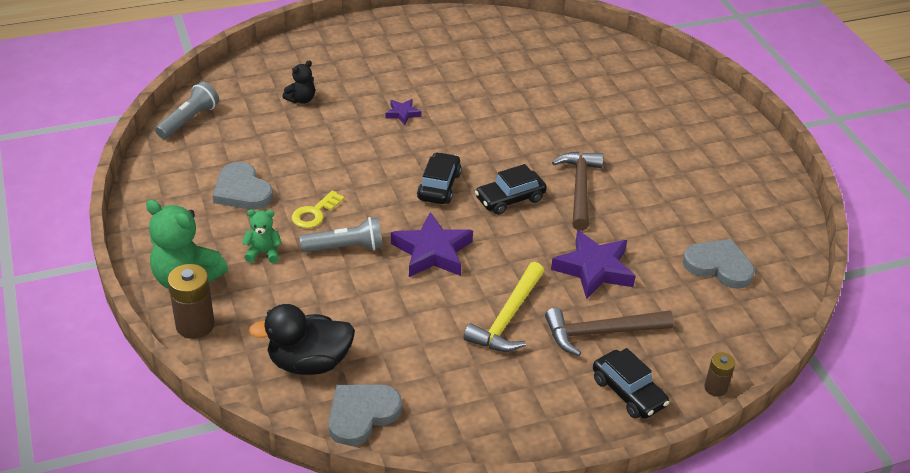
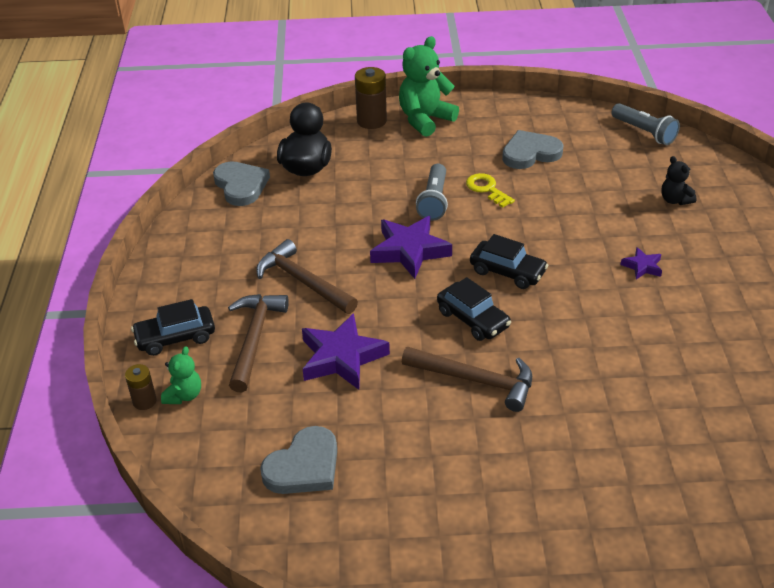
camera: 110 degrees right, 0 degrees up
(263, 253) = (442, 157): green teddy bear -> green teddy bear (184, 395)
(507, 318) = (303, 281): yellow hammer -> brown hammer
(510, 199) = (473, 319): black car -> black car turned 150 degrees clockwise

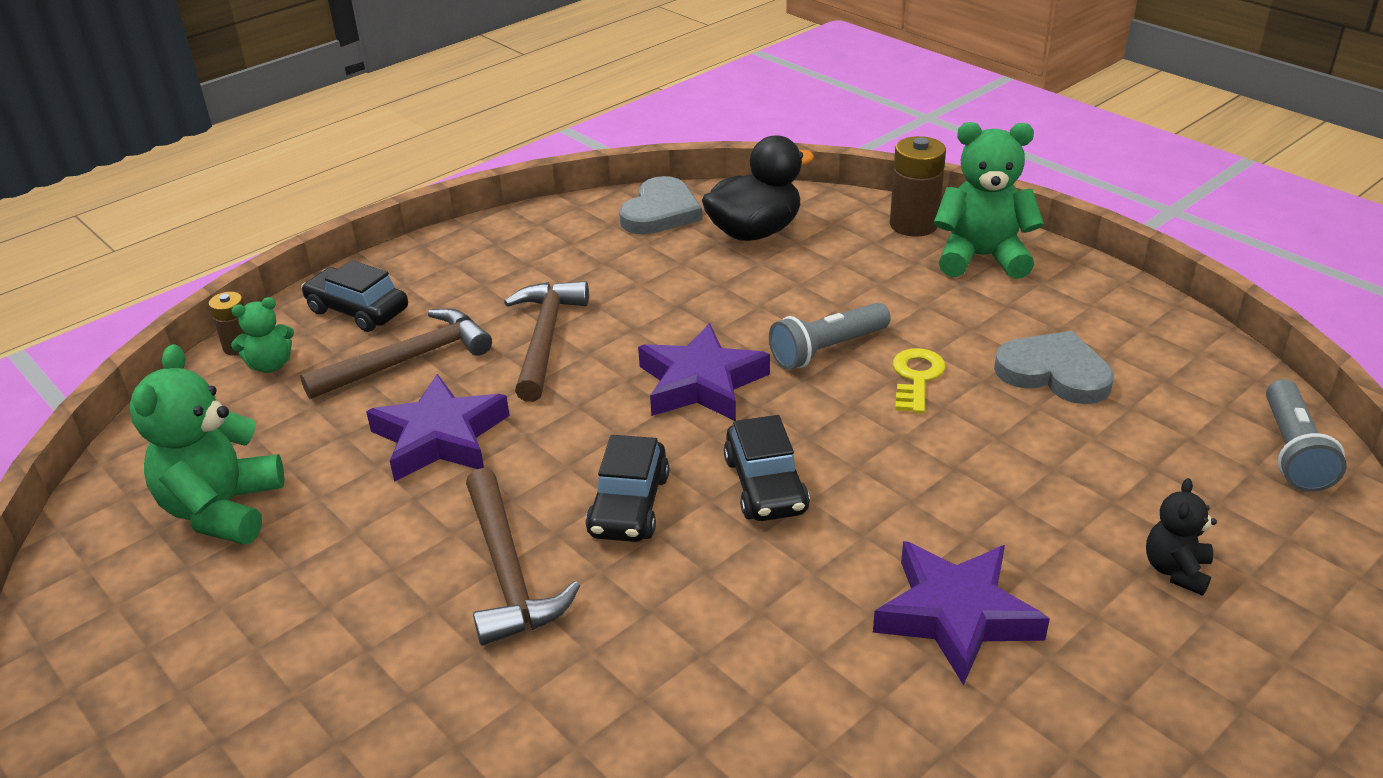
camera: 50 degrees right, 5 degrees down
(304, 466) = (223, 510): grey heart -> green teddy bear
(642, 266) = (956, 615): purple star -> purple star, size x2.01

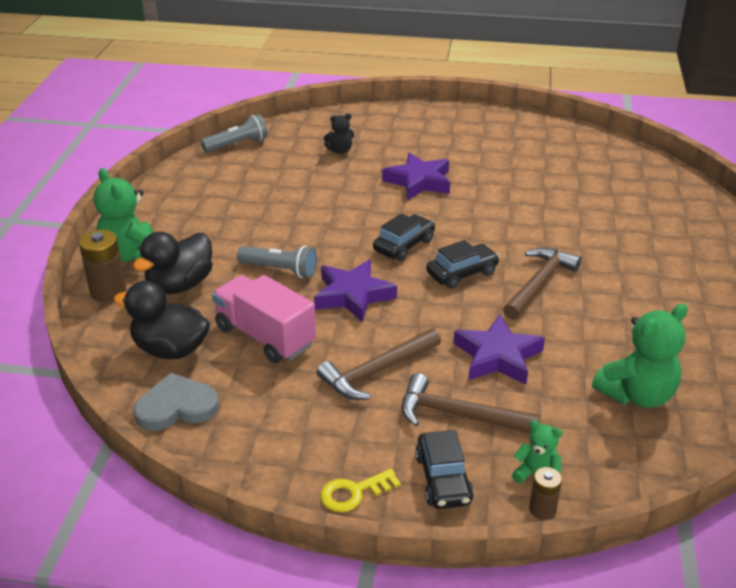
camera: 130 degrees left, 0 degrees up
(702, 292) = (265, 336): none -> pink truck
(875, 270) = (180, 285): none -> black duck
(916, 378) = (277, 237): yellow key -> yellow key (354, 493)
(1054, 373) = (233, 204): grey heart -> none

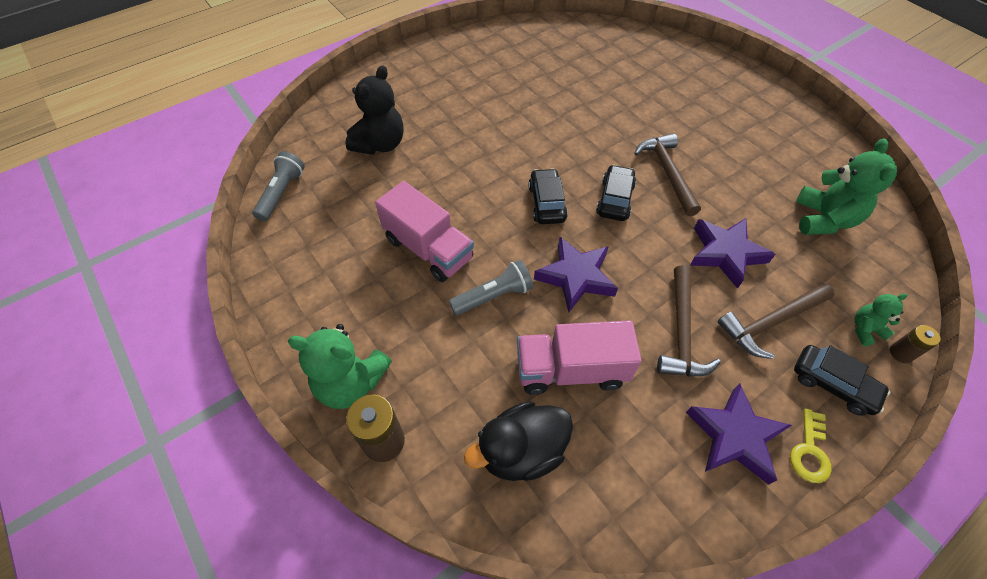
camera: 45 degrees left, 20 degrees up
(176, 407) = (605, 503): grey heart -> none
(180, 285) = (437, 379): black duck -> none
(279, 222) = (428, 249): none -> pink truck
(340, 151) = (380, 144): black teddy bear -> black teddy bear, size x1.89
(419, 181) = (478, 136): purple star -> purple star (734, 436)

